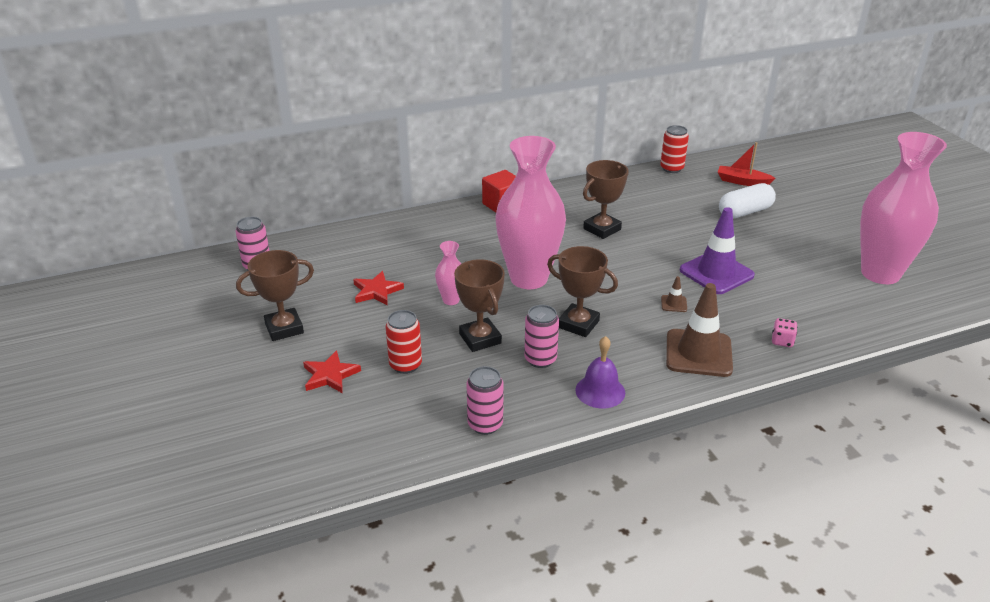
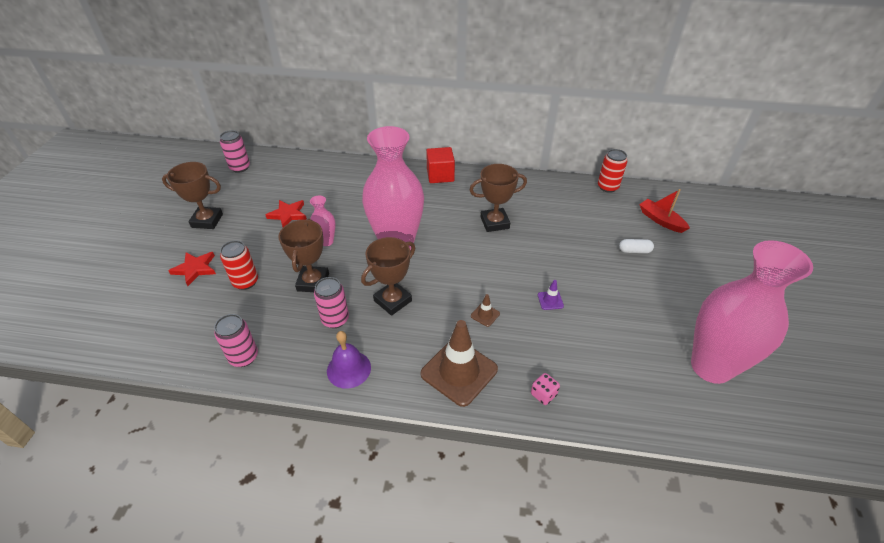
camera: 30 degrees right, 10 degrees up
(578, 324) = (392, 301): brown trophy -> brown trophy turned 75 degrees clockwise
(716, 273) = (550, 300): purple traffic cone -> purple traffic cone, size x0.42
(745, 212) = (634, 251): white capsule -> white capsule, size x0.55

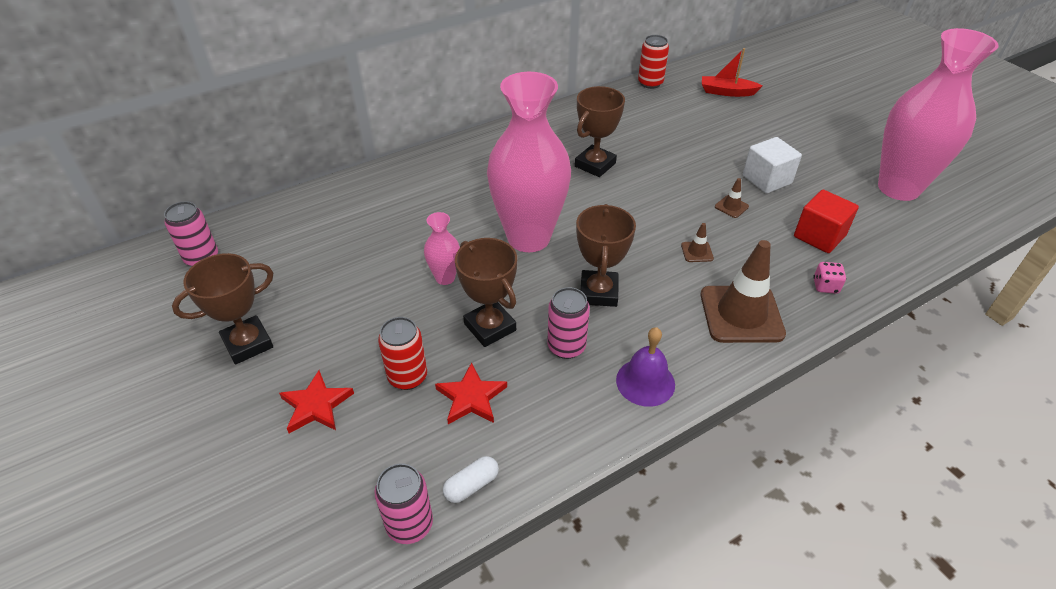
camera: 40 degrees left, 0 degrees up
(244, 357) = (521, 451): pink can -> pink can (409, 524)
(288, 214) = (354, 276): red star -> red star (471, 397)
(440, 175) = (479, 146): red cube -> red cube (819, 236)
(550, 300) = (731, 207): purple traffic cone -> brown traffic cone
(603, 297) = (766, 180): none -> white cube
(634, 251) = (740, 128): white capsule -> white capsule (471, 485)

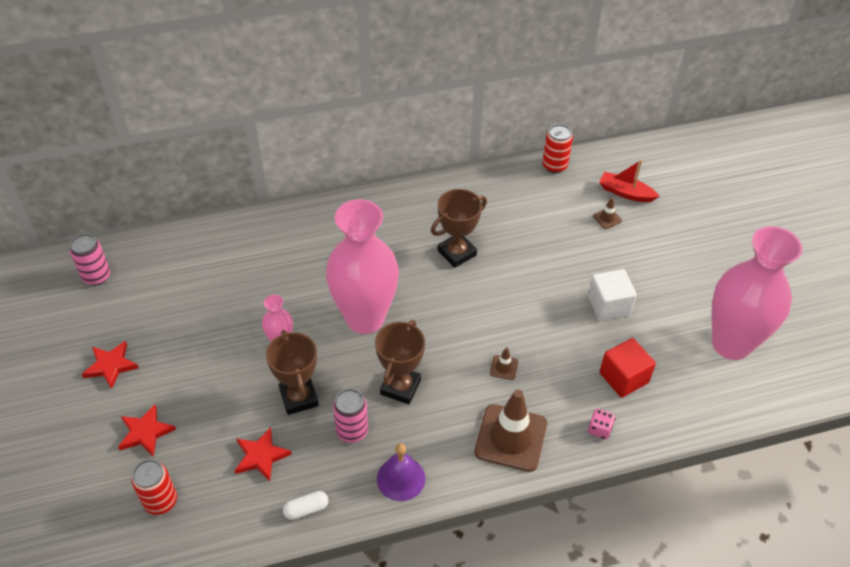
camera: 15 degrees right, 5 degrees up
(248, 343) = (111, 366): brown trophy -> red star
(407, 377) = (220, 426): red can -> red can (160, 501)
(409, 524) = (181, 544): pink can -> none
(471, 485) = (235, 527): white capsule -> white capsule (306, 509)
(731, 207) = (559, 327): brown traffic cone -> brown traffic cone (607, 218)

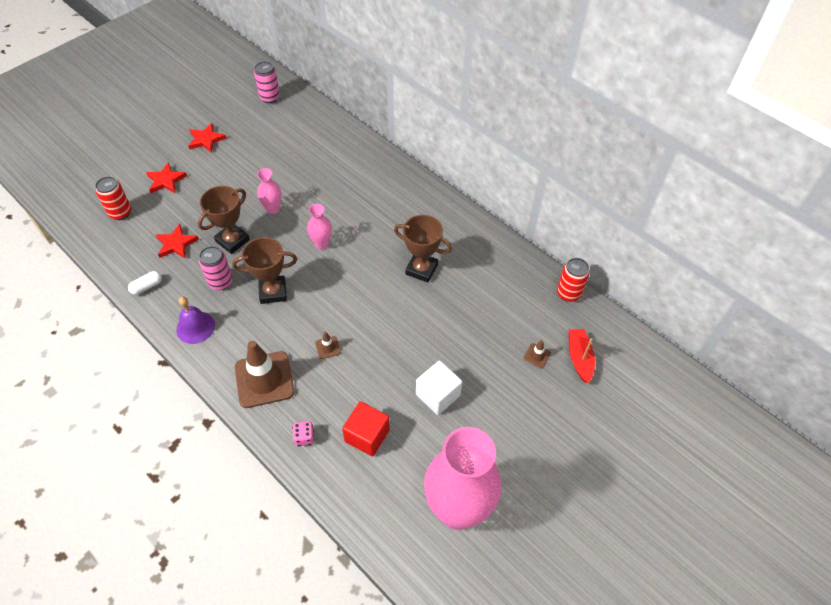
camera: 60 degrees right, 5 degrees up
(306, 509) = (147, 287): white capsule -> white capsule turned 75 degrees counterclockwise
(365, 318) = (322, 244): pink vase -> pink vase, size x0.43

